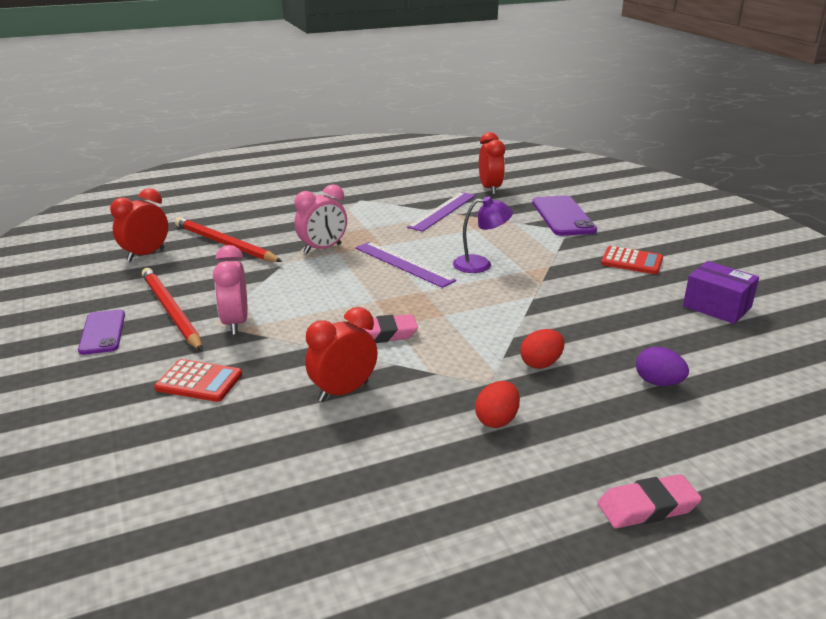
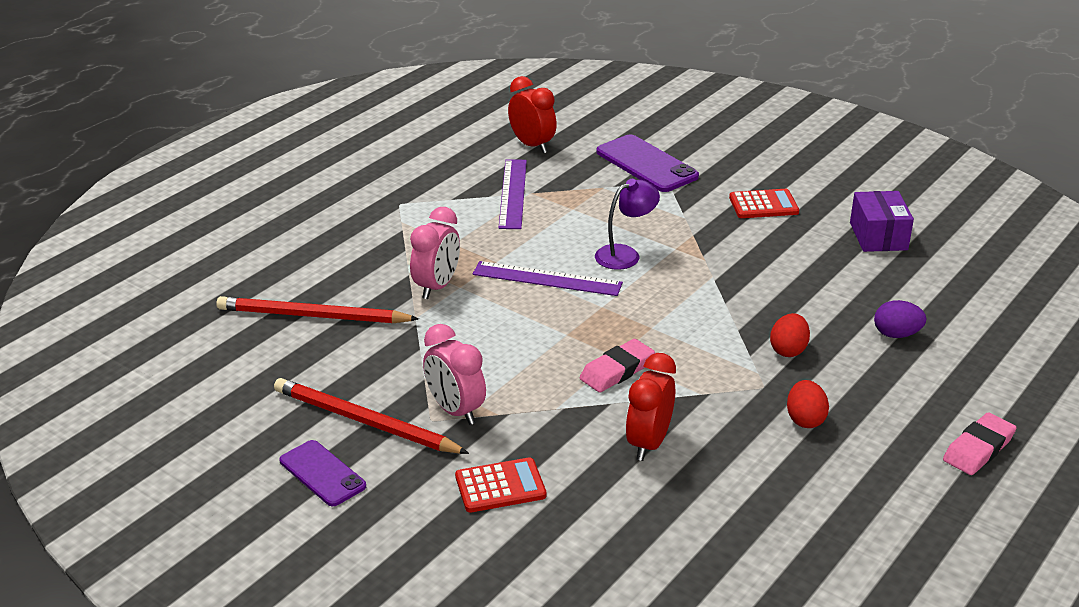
camera: 30 degrees left, 5 degrees up
(146, 255) = (234, 362): red clock -> none
(717, 307) = (878, 236): purple box -> purple box turned 75 degrees clockwise

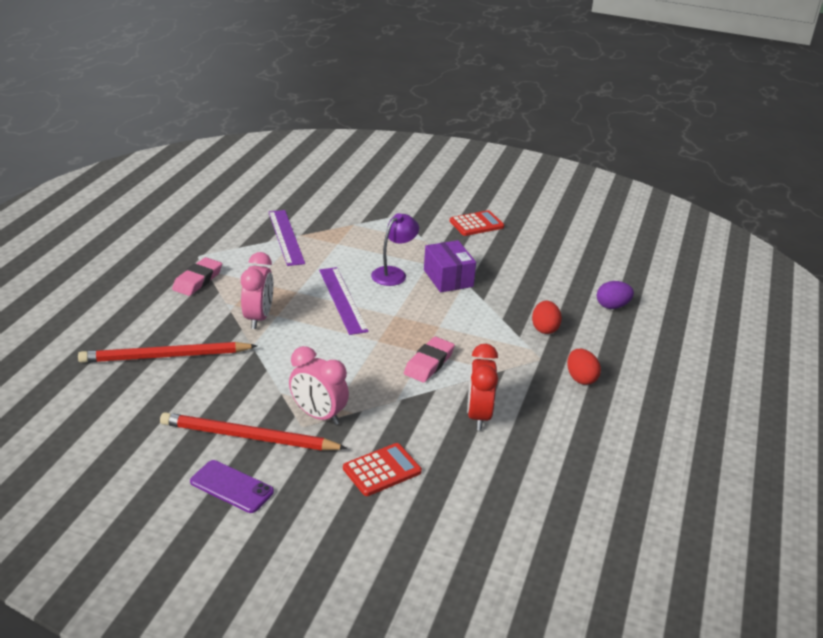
camera: 20 degrees left, 0 degrees up
(532, 145) = (284, 198): red clock -> none
(547, 278) = (343, 300): purple ruler -> purple ruler turned 75 degrees clockwise
(646, 164) = (378, 203): purple phone -> none
(878, 236) = (566, 237): purple box -> purple box (448, 278)
(978, 449) = (705, 380): pink eraser -> pink eraser (198, 280)

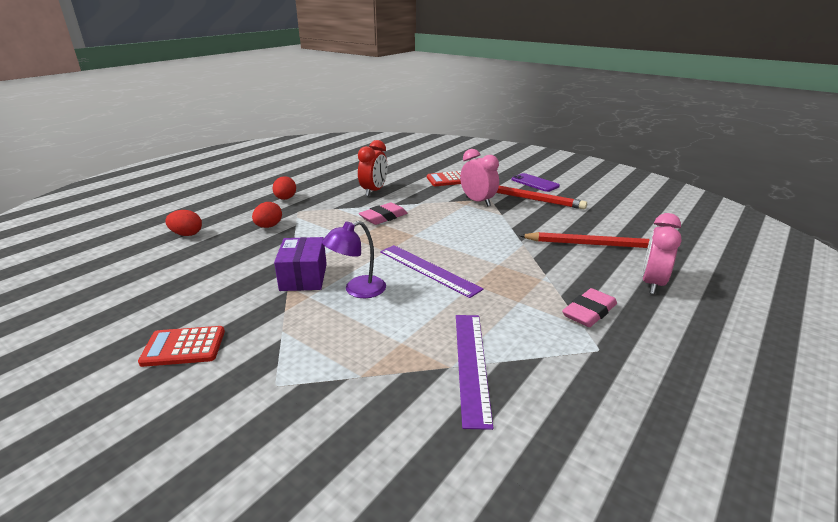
camera: 160 degrees left, 5 degrees down
(258, 318) = (517, 264): pink clock -> pink clock (652, 284)
(343, 300) = (428, 270): purple ruler -> purple ruler turned 45 degrees counterclockwise
(612, 306) = (187, 234): purple egg -> red egg

